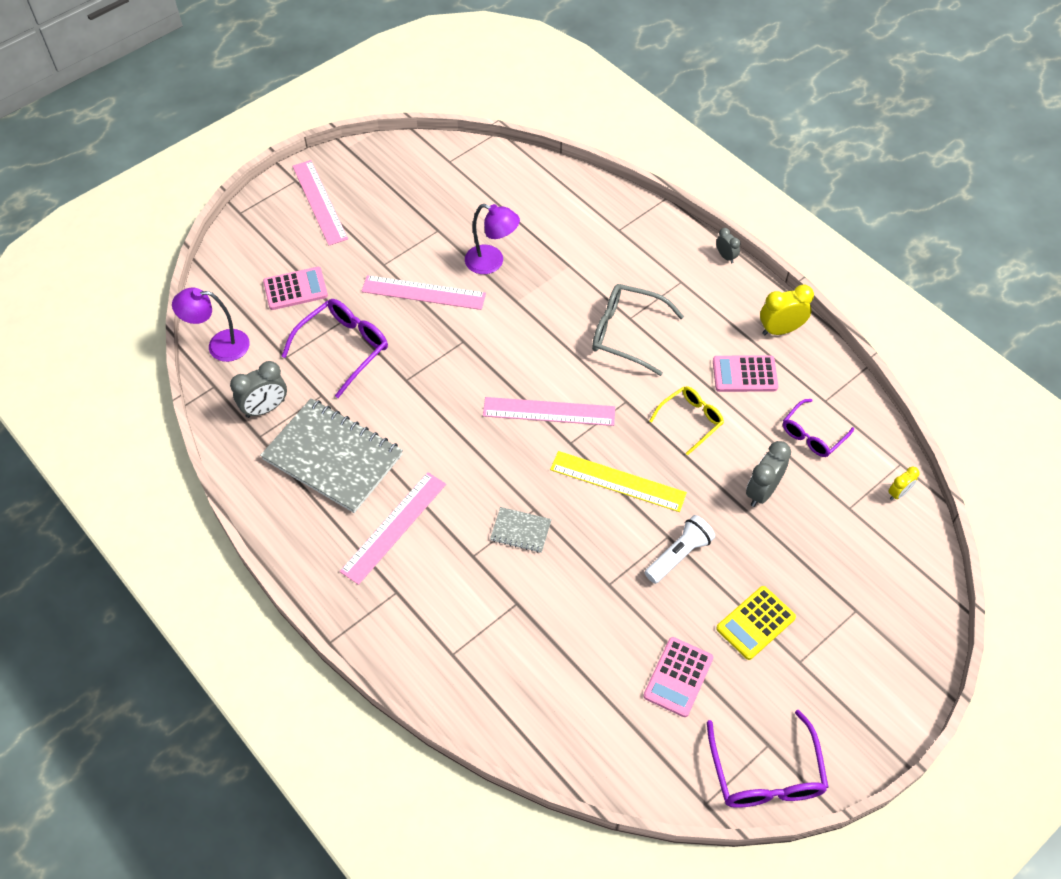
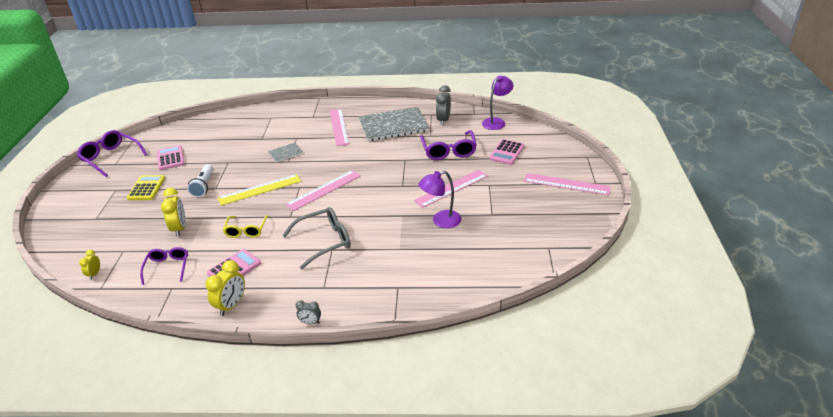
camera: 135 degrees right, 20 degrees down
(762, 491) = (179, 228): grey clock -> yellow clock

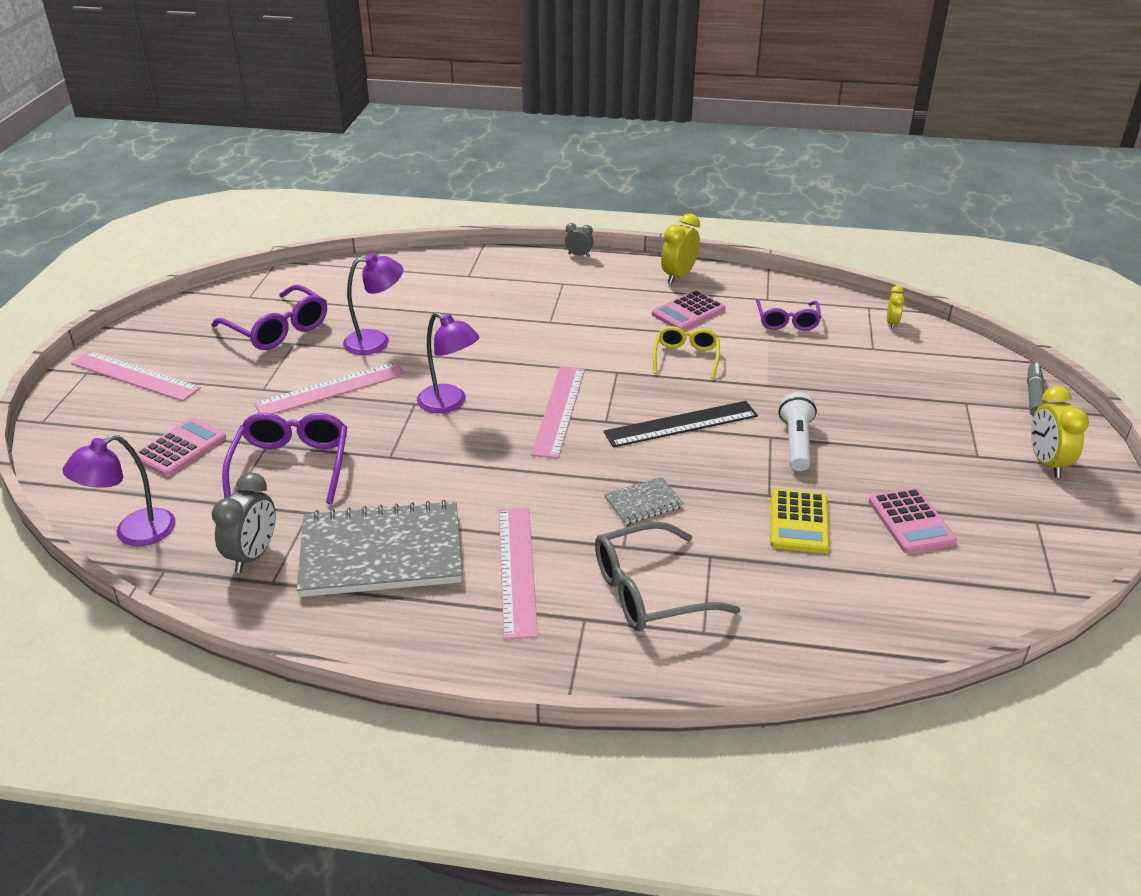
camera: 175 degrees left, 0 degrees up
(52, 227) = (1033, 395): none -> grey marker
(111, 158) = (1063, 541): purple glasses -> purple glasses (278, 329)
(146, 188) = (913, 451): yellow calculator -> yellow calculator (798, 522)
(179, 228) = (800, 371): yellow clock -> yellow clock (1046, 463)
(260, 189) = (681, 424): yellow ruler -> black ruler
(324, 190) = (559, 410): pink ruler -> pink ruler turned 45 degrees counterclockwise
(324, 241) = (560, 331): grey glasses -> grey glasses (649, 591)
(383, 187) = (449, 403): none -> purple lamp

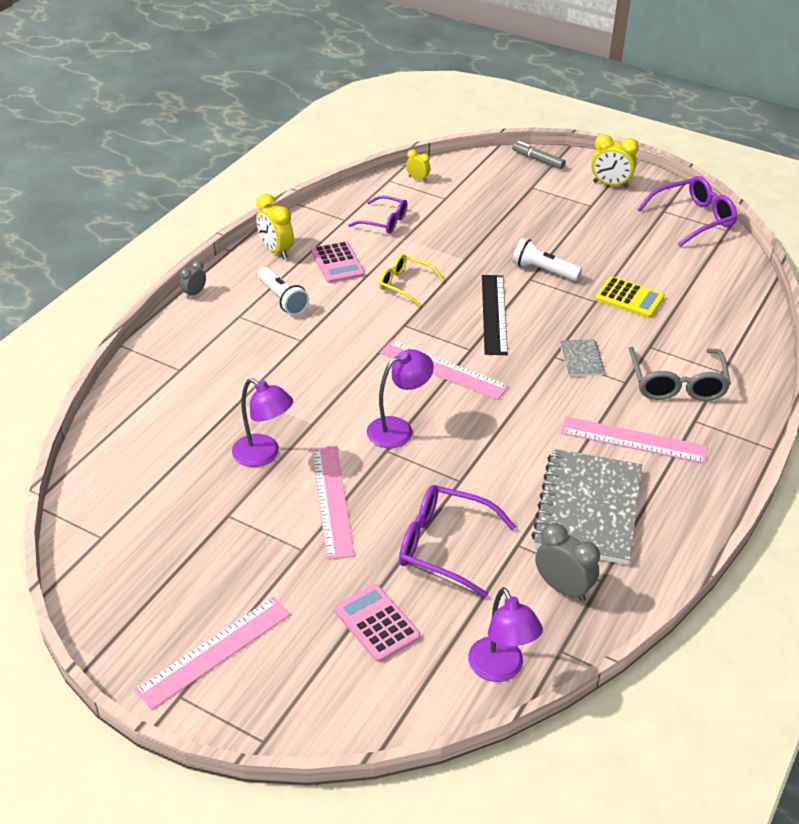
camera: 70 degrees left, 5 degrees up
(278, 329) = (191, 523): purple glasses -> purple glasses (693, 219)
(376, 341) = (263, 455): purple lamp -> purple lamp turned 120 degrees clockwise
(605, 298) = (283, 299): none -> white flashlight
(910, 521) = (646, 255): pink calculator -> none

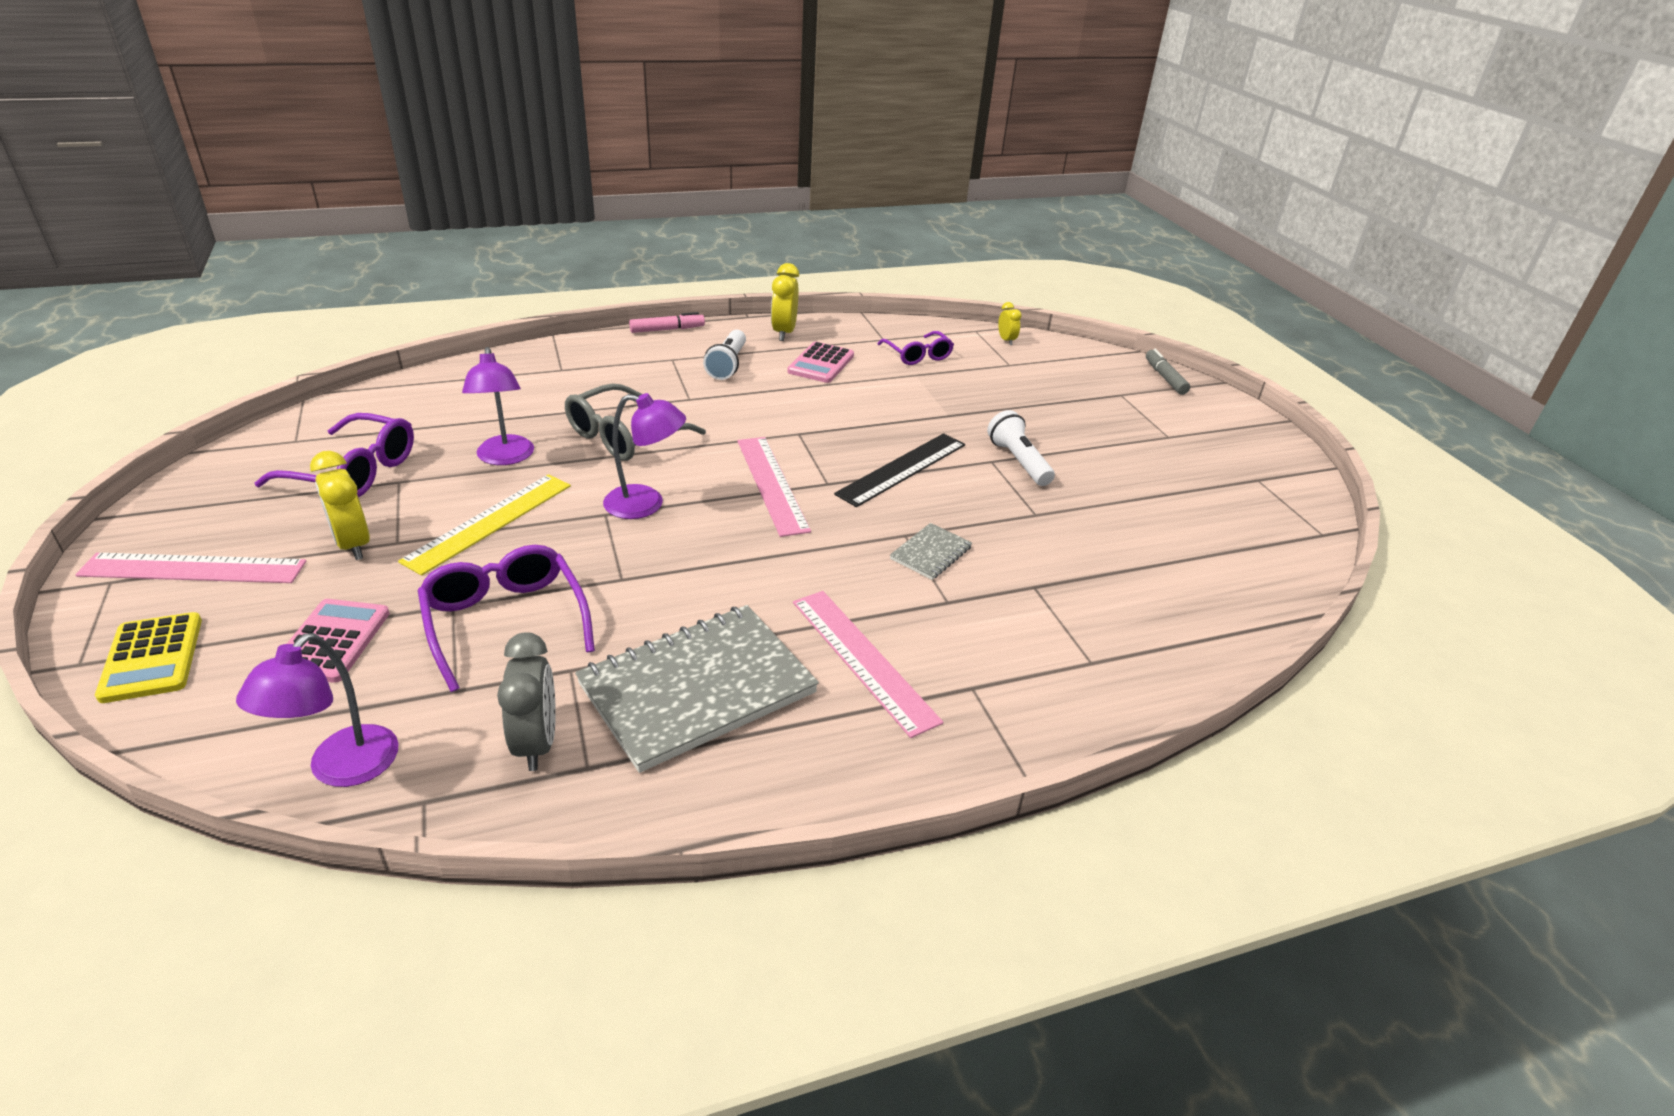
camera: 40 degrees right, 5 degrees down
(194, 293) = (667, 329): grey clock -> pink marker
(331, 500) = (489, 522): pink ruler -> yellow ruler
(405, 285) = (854, 406): yellow glasses -> none
(610, 184) = (1222, 430): yellow clock -> yellow clock (353, 544)
(629, 298) = (1082, 532): yellow calculator -> yellow calculator (152, 658)
(677, 383) = (1009, 639): grey glasses -> grey glasses (624, 436)
(693, 219) = (1288, 503): purple glasses -> purple glasses (354, 472)

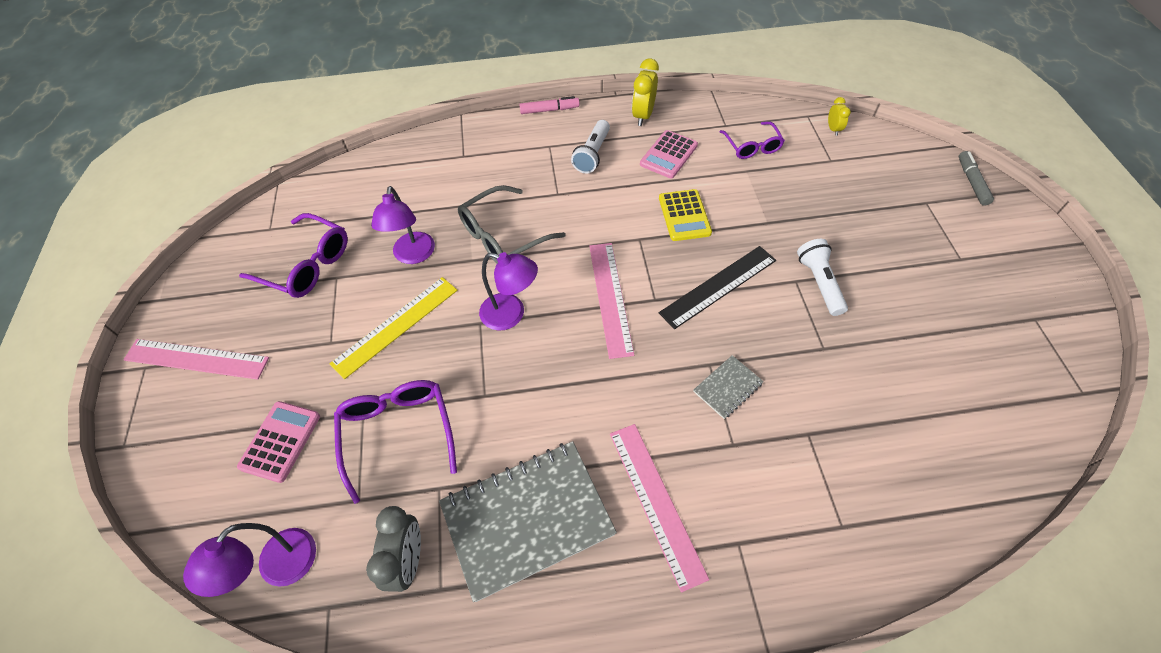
camera: 15 degrees right, 20 degrees up
(152, 658) = (167, 445): yellow calculator -> yellow calculator (684, 215)
(353, 544) = (301, 343): yellow clock -> none

